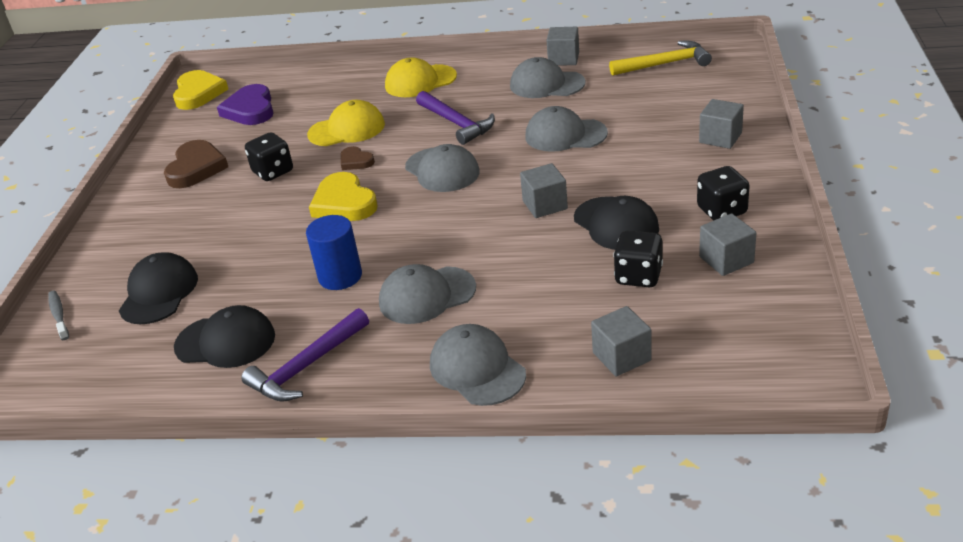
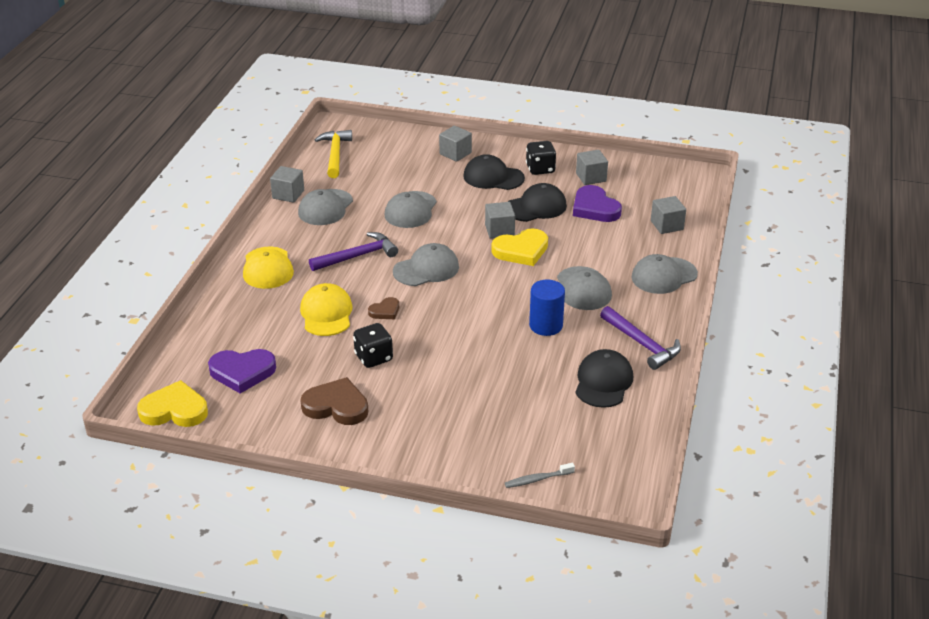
camera: 85 degrees left, 0 degrees up
(159, 293) = (529, 420): black cap -> black cap (493, 177)
(344, 203) = (447, 320): yellow heart -> yellow heart (521, 250)
(638, 276) = (594, 208): black dice -> purple heart

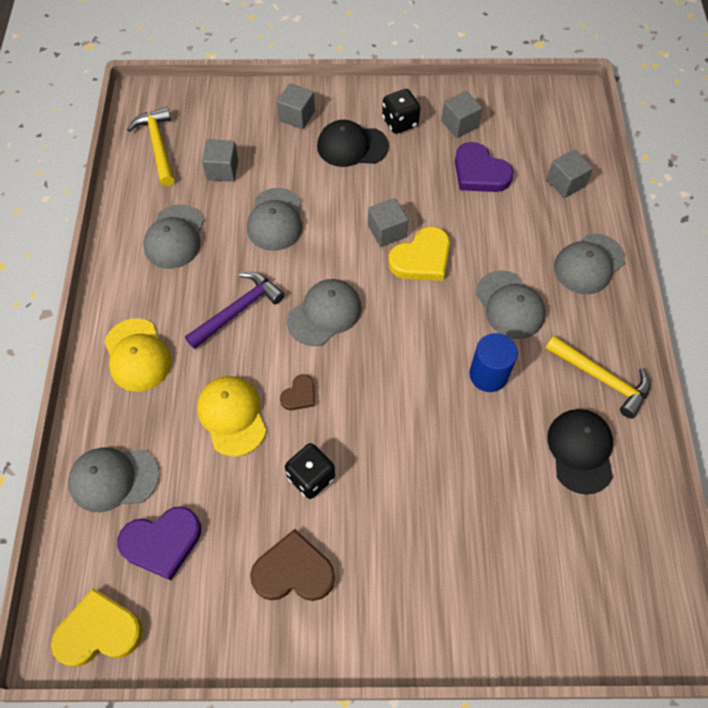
camera: 15 degrees left, 25 degrees up
(220, 332) = (113, 479): none -> grey cap
(288, 194) = (123, 224): grey cube -> grey cube (222, 170)
(536, 207) = (415, 184): black cap -> none
(537, 479) = (561, 632): grey toothbrush -> none
(641, 343) = (601, 378): purple hammer -> yellow hammer

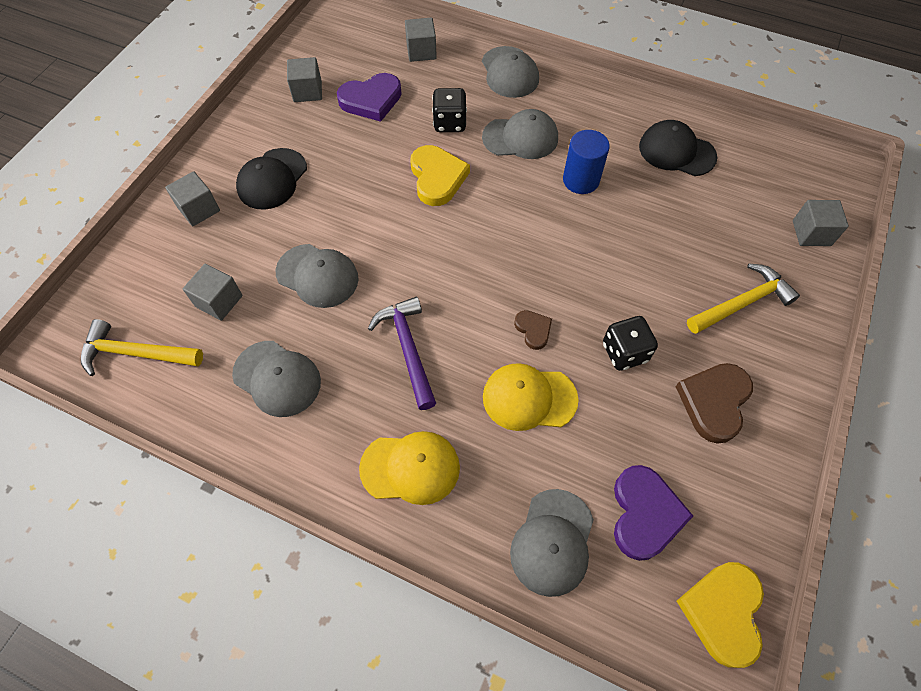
camera: 65 degrees left, 0 degrees up
(324, 314) = (454, 275): grey cap -> none
(387, 231) = (391, 191): grey cube -> grey cube (811, 233)
(400, 122) = (272, 132): black dice -> black dice (449, 123)
(601, 378) = (618, 111): yellow hammer -> yellow hammer (741, 303)

